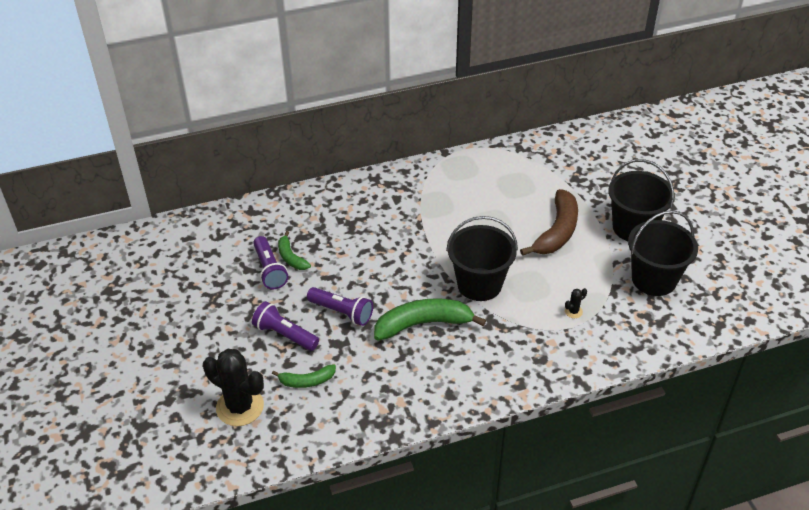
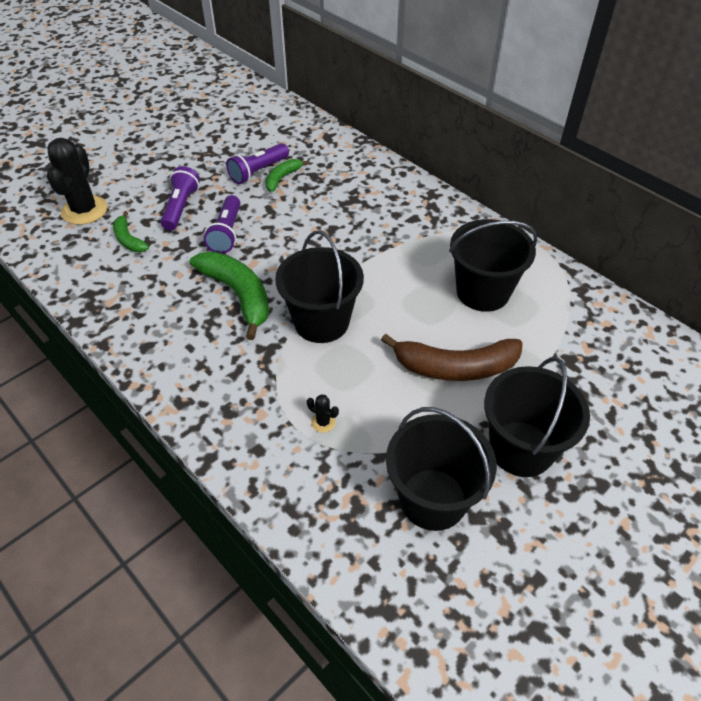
camera: 65 degrees right, 5 degrees up
(496, 193) = (482, 292): none -> black bucket

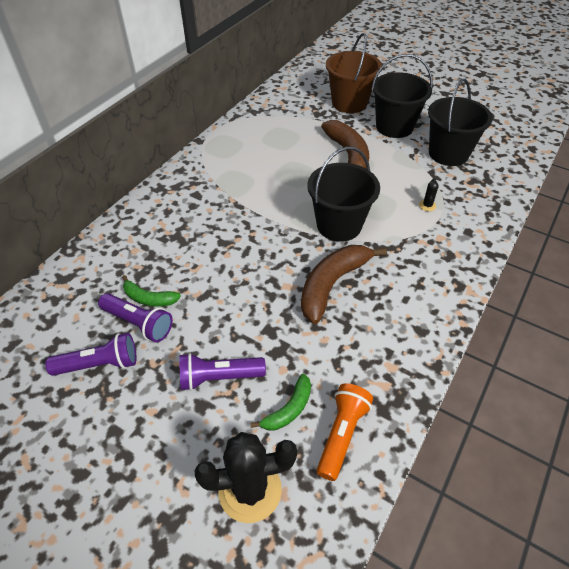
camera: 105 degrees left, 0 degrees up
(88, 264) = (342, 434): none -> orange flashlight
(227, 233) = (252, 319): purple flashlight -> purple flashlight (99, 364)
(238, 295) = (332, 284): green banana -> brown banana
(482, 292) = (272, 150): black bucket -> none
(599, 407) = (349, 103): none -> brown bucket

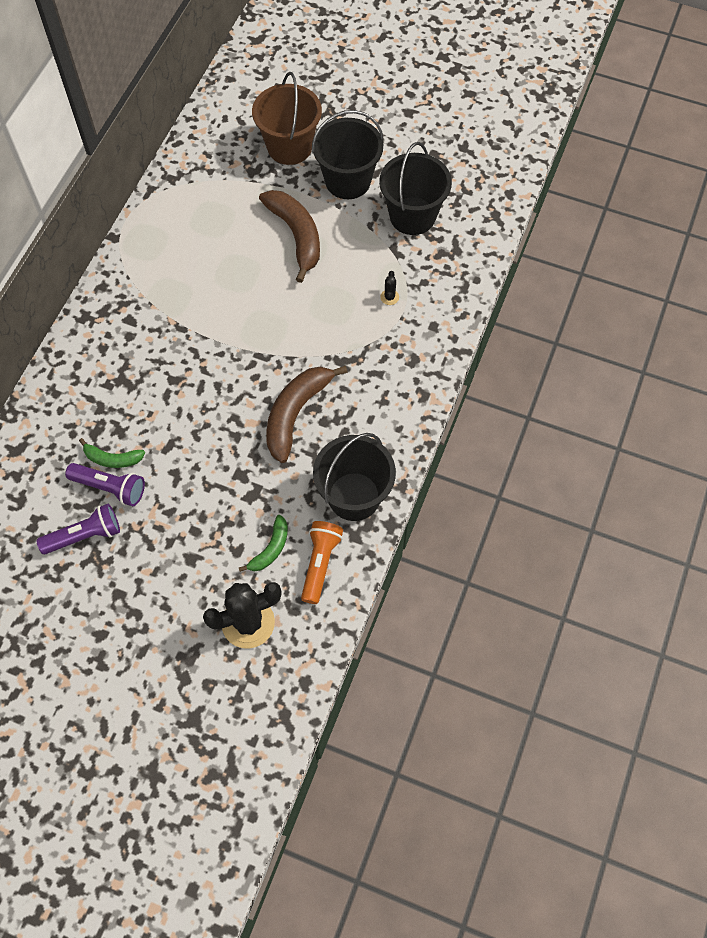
camera: 10 degrees left, 15 degrees up
(219, 377) = (201, 530): purple flashlight -> none
(339, 225) = (295, 338): black bucket -> black bucket (354, 496)

